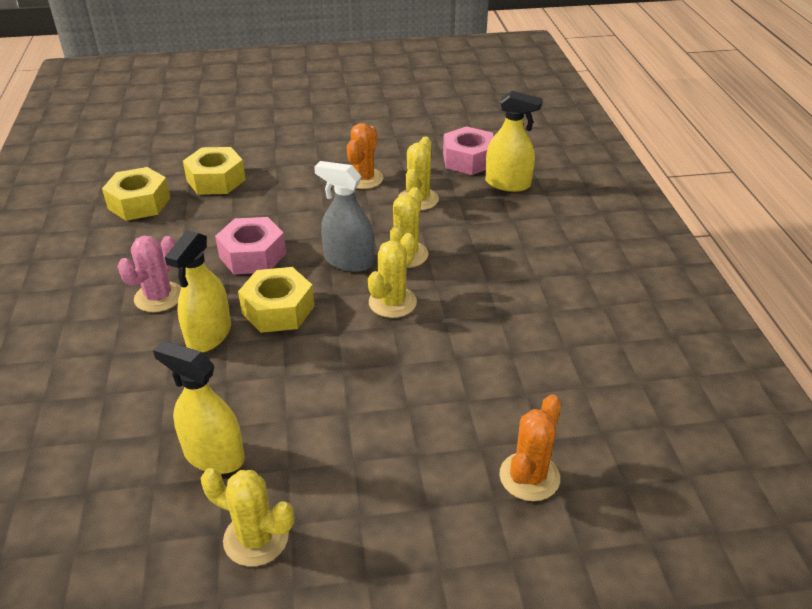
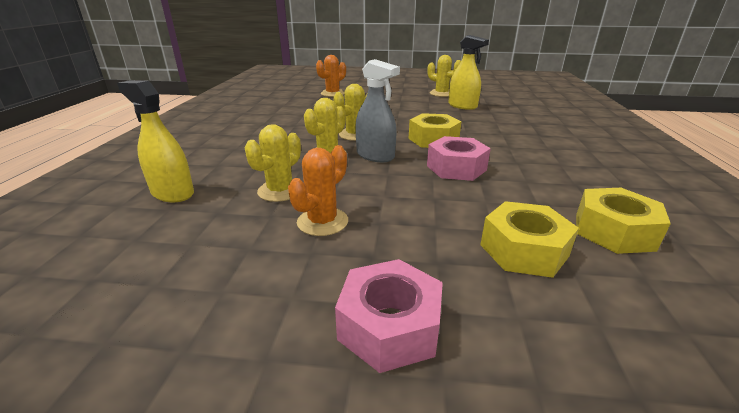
camera: 165 degrees left, 10 degrees down
(158, 297) = (525, 153): pink cactus -> none
(209, 335) = (478, 134): yellow spray bottle -> none
(468, 160) = (172, 227): pink nut -> pink nut (389, 326)

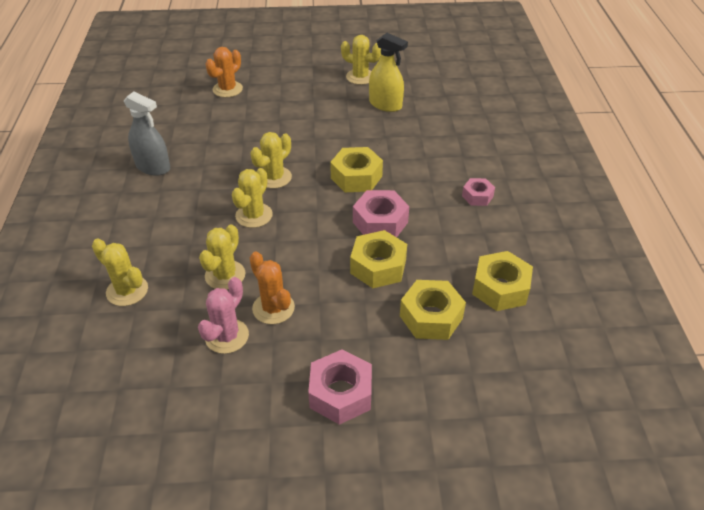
camera: 10 degrees left, 15 degrees up
(172, 193) = (127, 291): yellow spray bottle -> yellow cactus
(256, 241) = (227, 336): none -> pink cactus
(322, 222) = (273, 308): orange cactus -> orange cactus turned 60 degrees counterclockwise
(375, 156) = (301, 212): grey spray bottle -> grey spray bottle (153, 167)
(453, 199) = (378, 266): none -> yellow nut
(561, 159) = (477, 196): none -> pink nut

